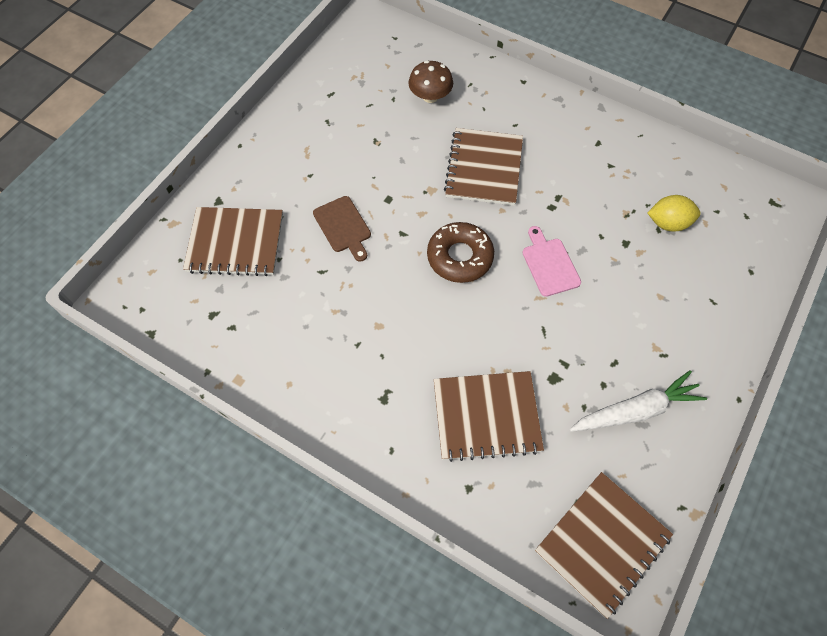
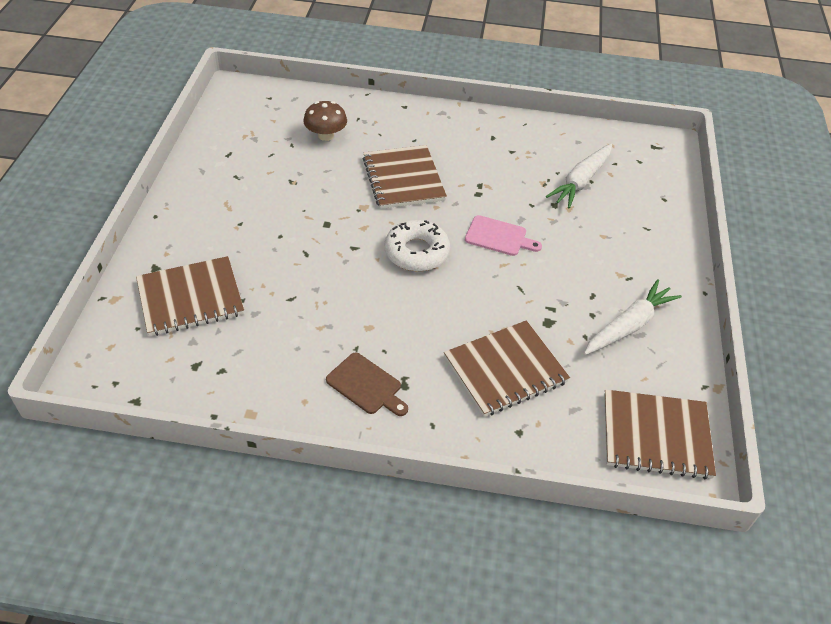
camera: 25 degrees left, 15 degrees down
(343, 227) = (294, 257): brown cutting board -> brown cutting board (366, 385)
(460, 257) = (416, 252): brown donut -> white donut
(549, 264) = (499, 237): pink cutting board -> pink cutting board turned 150 degrees clockwise
(602, 543) = (656, 436): brown notebook -> brown notebook turned 75 degrees clockwise
(668, 223) = (581, 181): yellow lemon -> white carrot

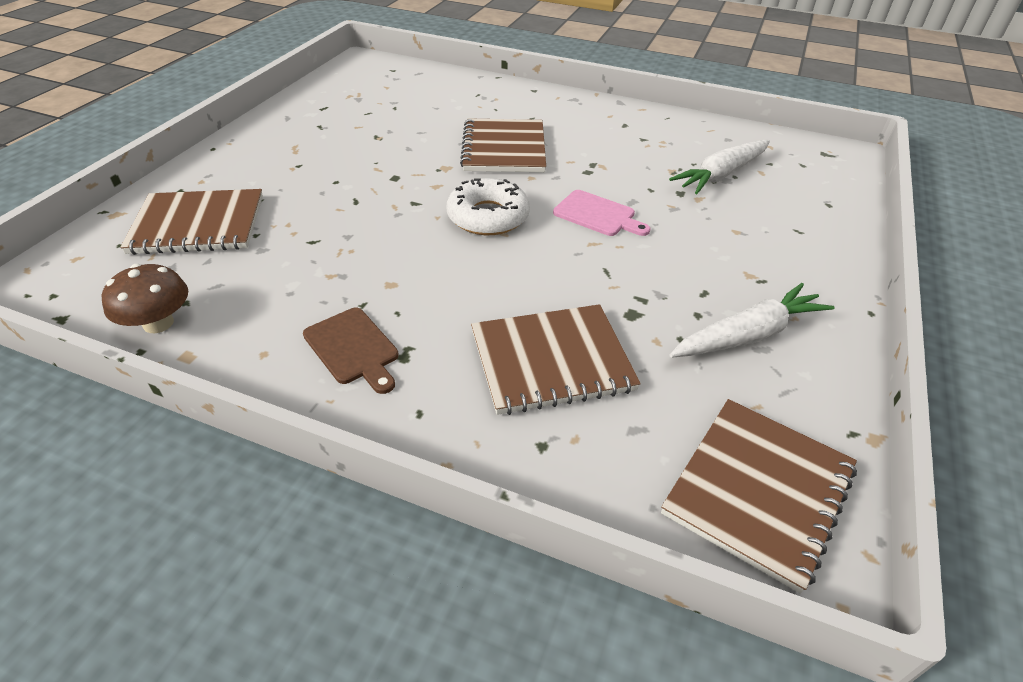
camera: 15 degrees right, 5 degrees down
(326, 135) = (435, 104): brown mushroom -> brown mushroom (158, 323)
(656, 436) = (759, 491): brown notebook -> brown notebook turned 75 degrees counterclockwise

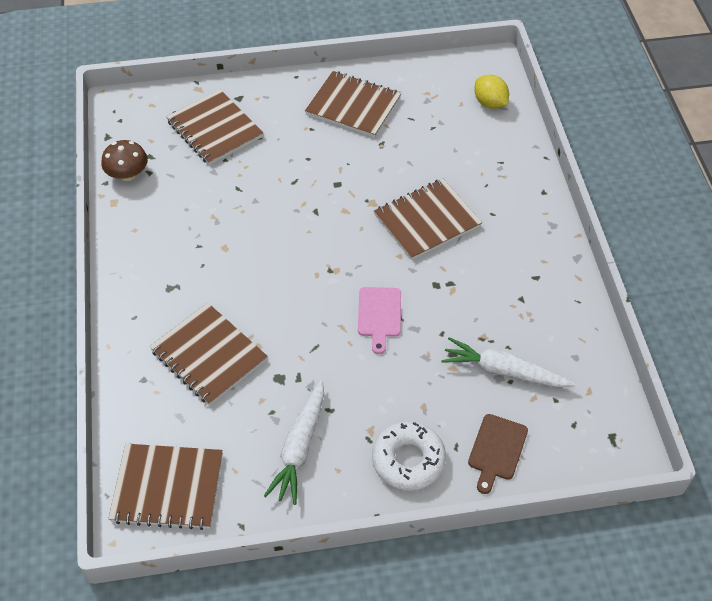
camera: 60 degrees right, 10 degrees up
(306, 133) = (353, 106): none -> brown notebook
(353, 348) = (161, 263): brown cutting board -> brown cutting board (496, 450)
(405, 76) = (490, 103): none -> yellow lemon
(488, 216) = (329, 257): white donut -> white donut (408, 460)
(748, 335) = (300, 447): white carrot -> white carrot turned 75 degrees clockwise

